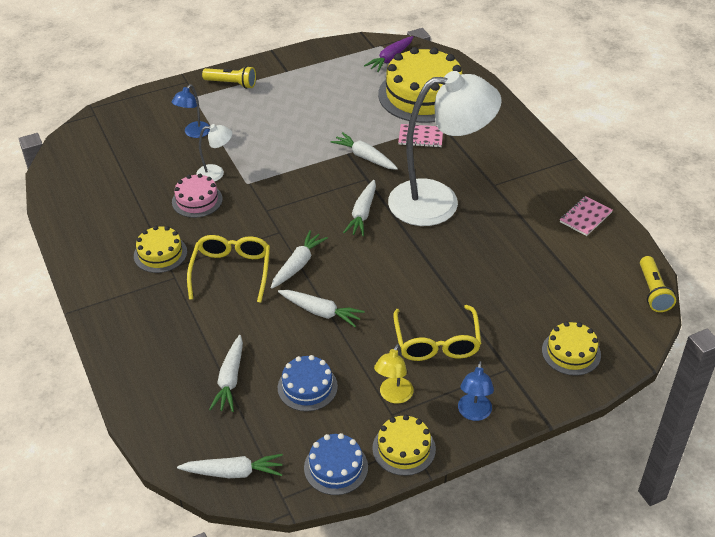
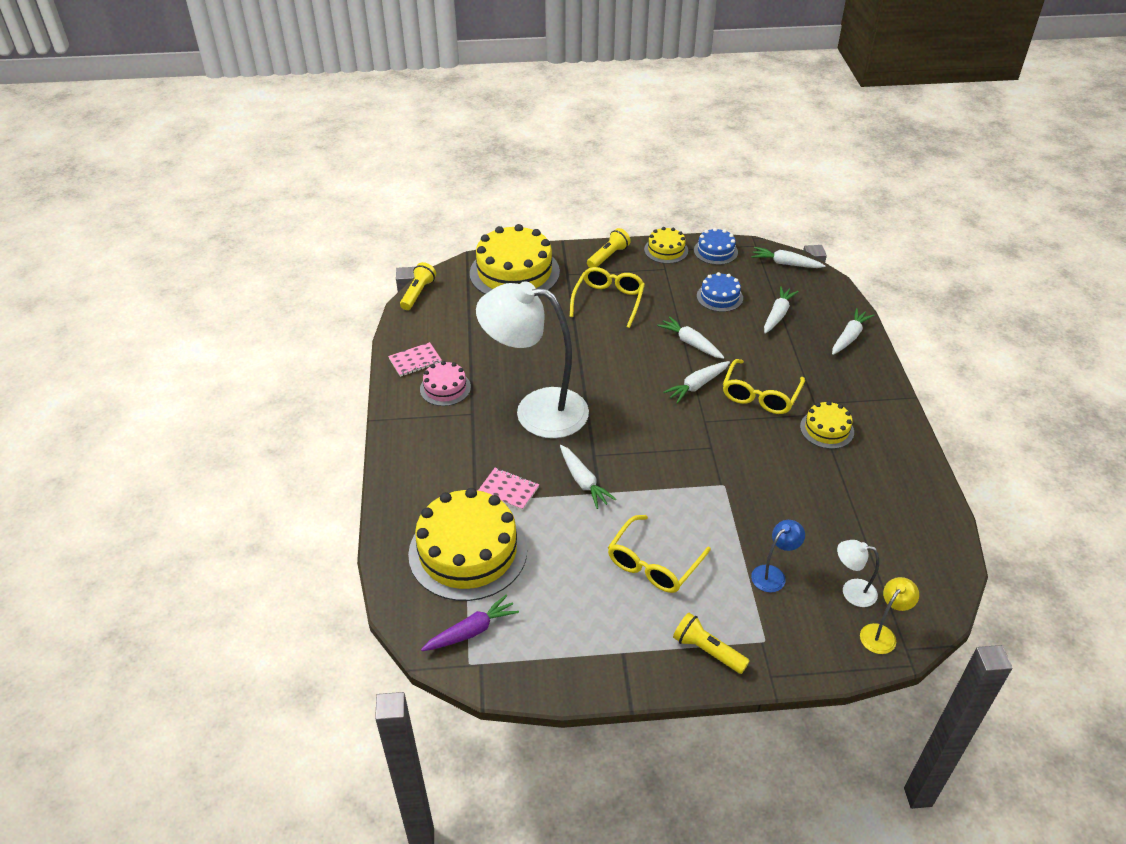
camera: 160 degrees left, 0 degrees up
(197, 200) = (782, 478): pink cake -> pink cake (445, 388)
(216, 173) = (755, 507): white lamp -> white lamp (851, 591)
(285, 119) = (653, 564): none -> yellow glasses
(362, 214) = (616, 418): white carrot -> white carrot (849, 337)
(393, 396) = (658, 278): yellow lamp -> yellow lamp (882, 634)
(474, 413) = (608, 256): blue lamp -> yellow flashlight
(571, 352) = (514, 272): yellow cake -> yellow cake, size x2.00

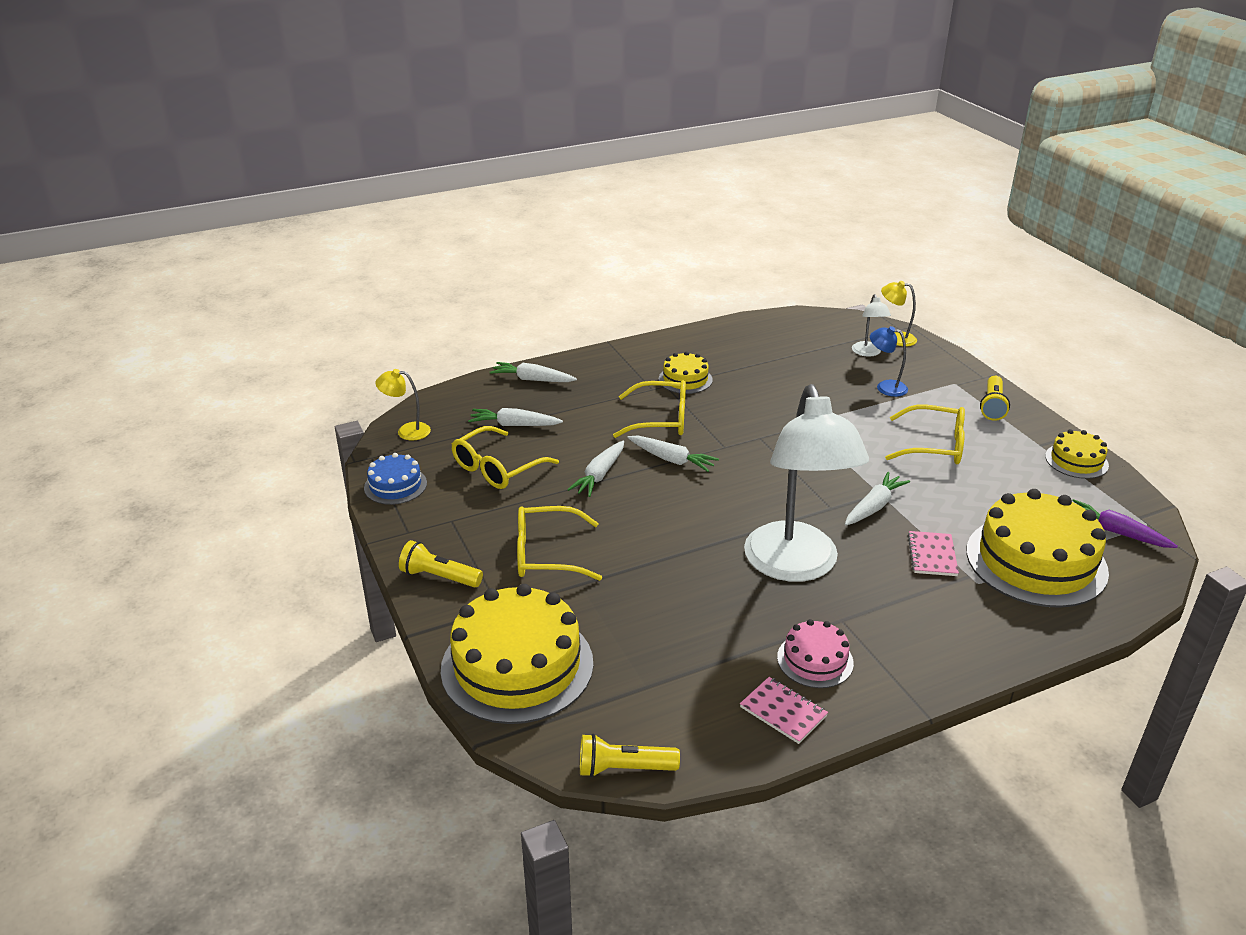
camera: 110 degrees left, 10 degrees down
(666, 250) = (405, 527): yellow cake -> yellow cake (1076, 461)
(719, 297) = (497, 468): blue cake -> yellow glasses
(785, 264) = (407, 431): white carrot -> yellow lamp

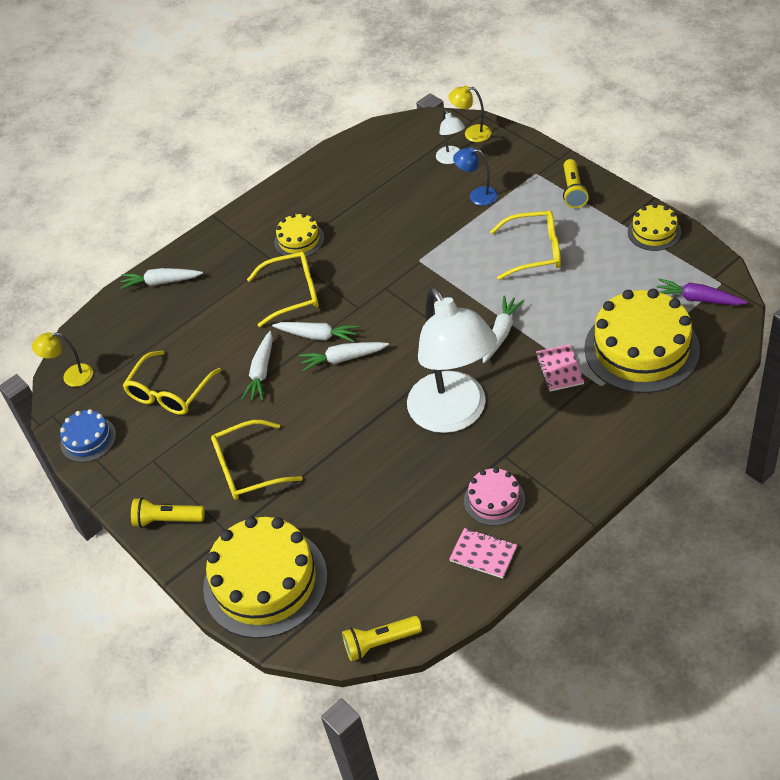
camera: 10 degrees left, 15 degrees up
(514, 425) = (165, 340): white carrot -> white carrot (343, 359)

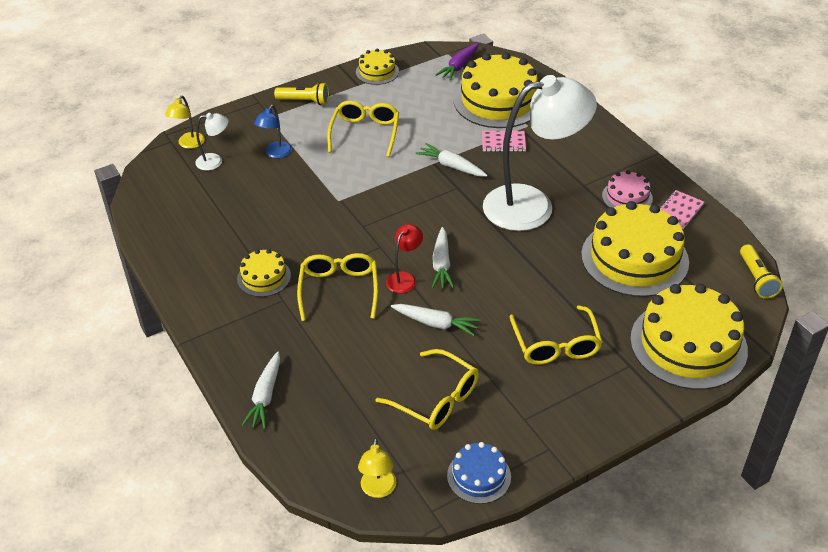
camera: 85 degrees left, 5 degrees down
(167, 520) = (605, 412): yellow flashlight -> none
(317, 336) = (404, 278): white carrot -> red lamp
(389, 519) = (634, 258): none -> yellow cake

